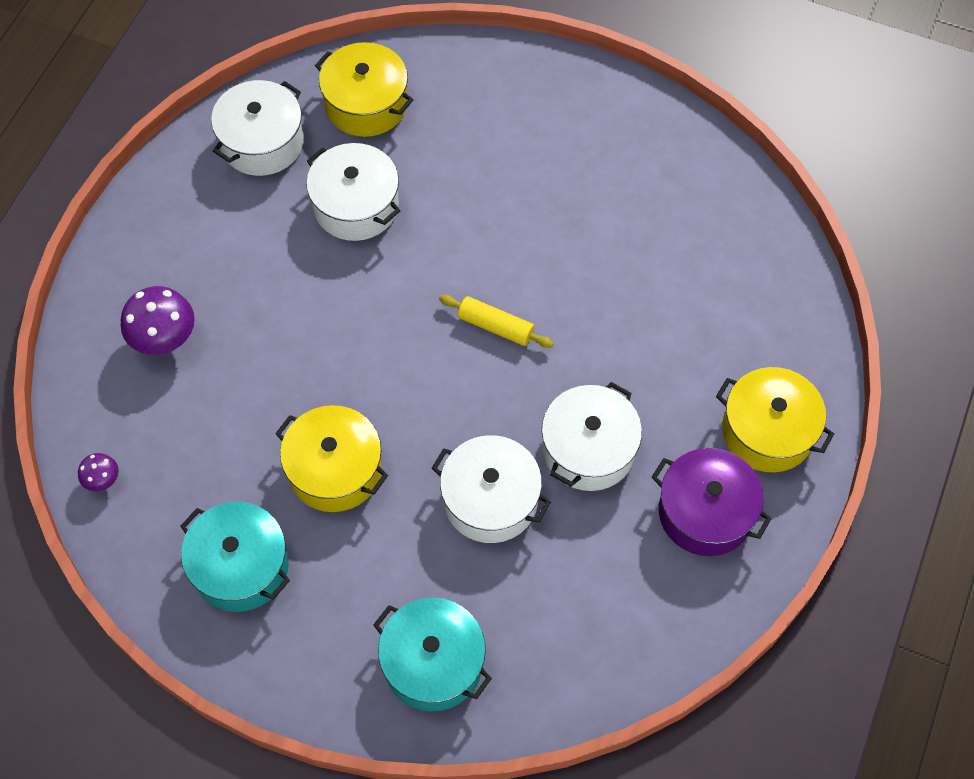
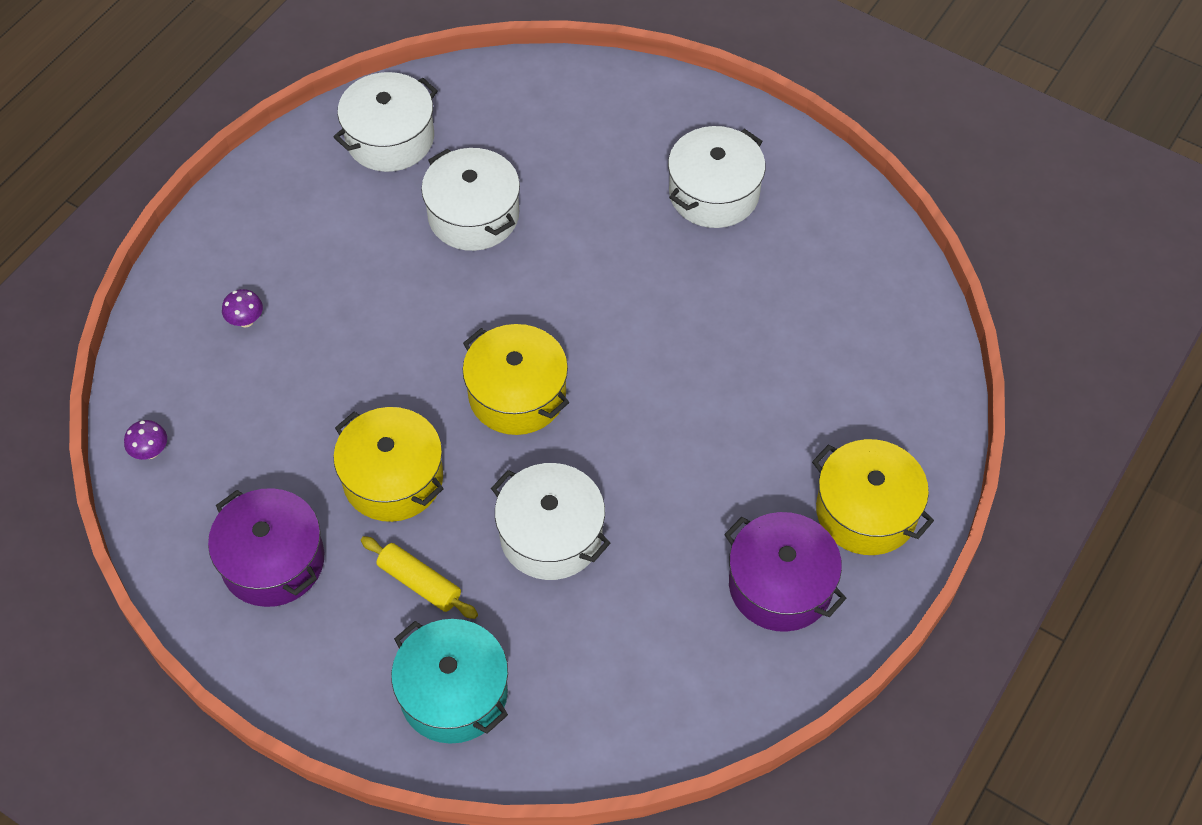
camera: 10 degrees right, 5 degrees down
(165, 340) = (246, 321): purple mushroom -> purple mushroom, size x0.53
(240, 566) = (273, 561): turquoise pot -> purple pot
(366, 104) = (506, 115): yellow pot -> yellow pot (517, 394)
(496, 326) = (594, 358): yellow rolling pin -> yellow rolling pin (420, 583)
(588, 449) = (667, 499): white pot -> white pot (714, 193)

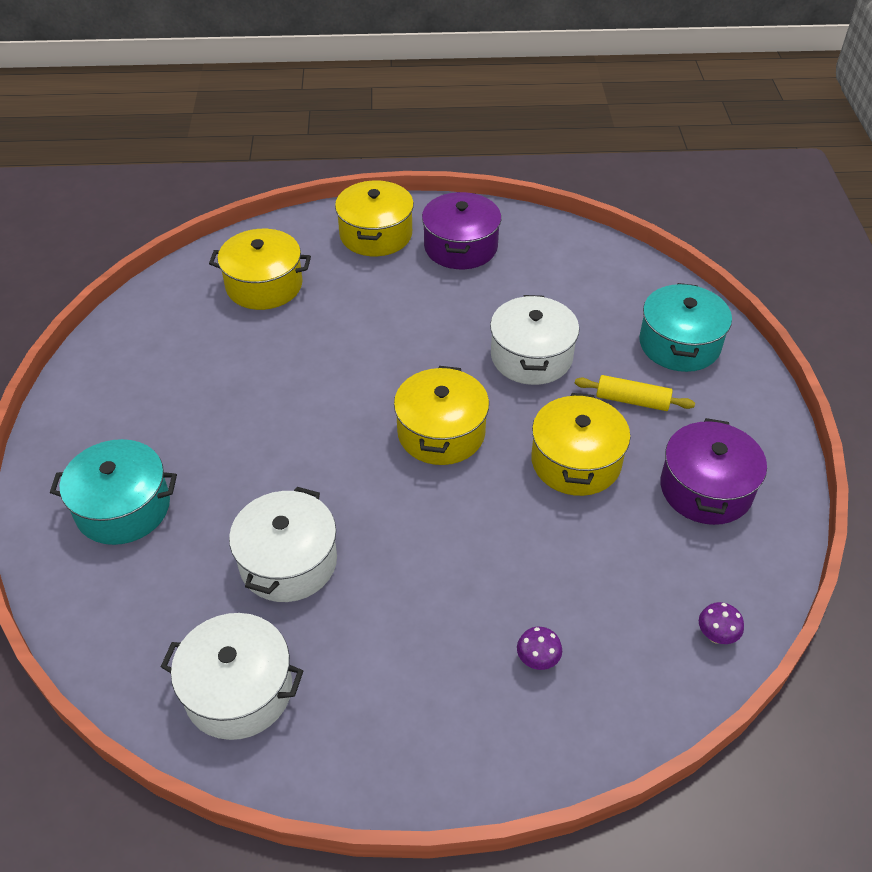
camera: 125 degrees left, 10 degrees down
(420, 583) = (632, 400): yellow rolling pin -> yellow rolling pin turned 75 degrees counterclockwise
(620, 137) = (123, 507): none -> turquoise pot
(714, 193) = (152, 417): white pot -> none
(847, 359) = (264, 285): none -> yellow pot

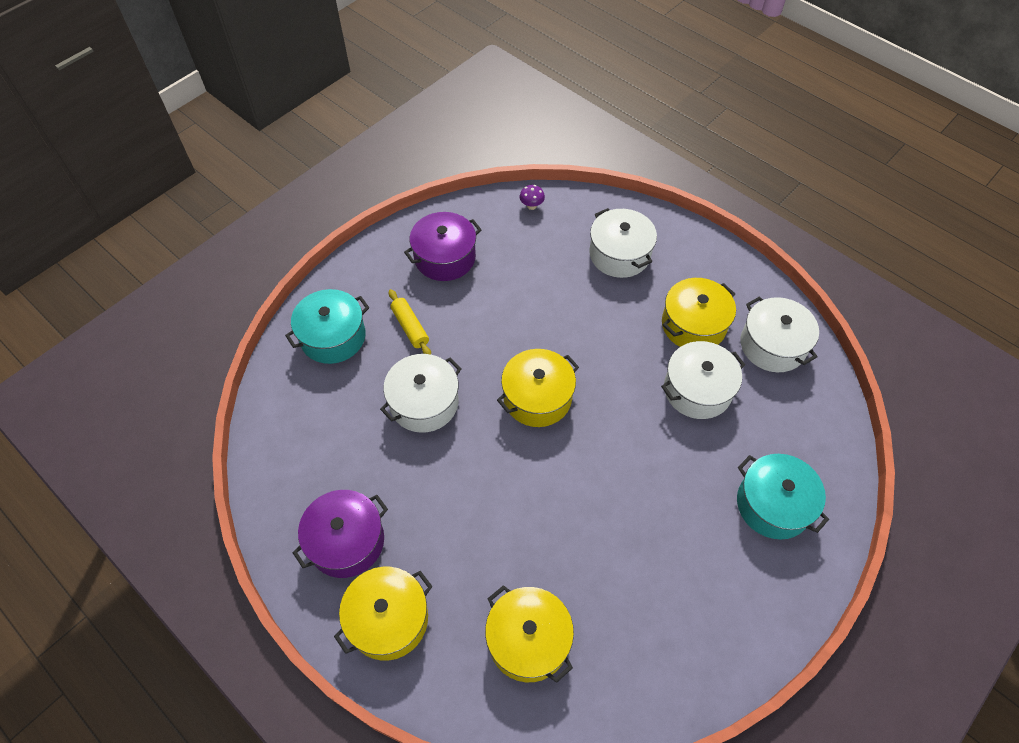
camera: 135 degrees left, 10 degrees up
(537, 660) = (619, 254): purple mushroom -> white pot
(576, 461) = (487, 320): yellow pot -> yellow pot (693, 325)

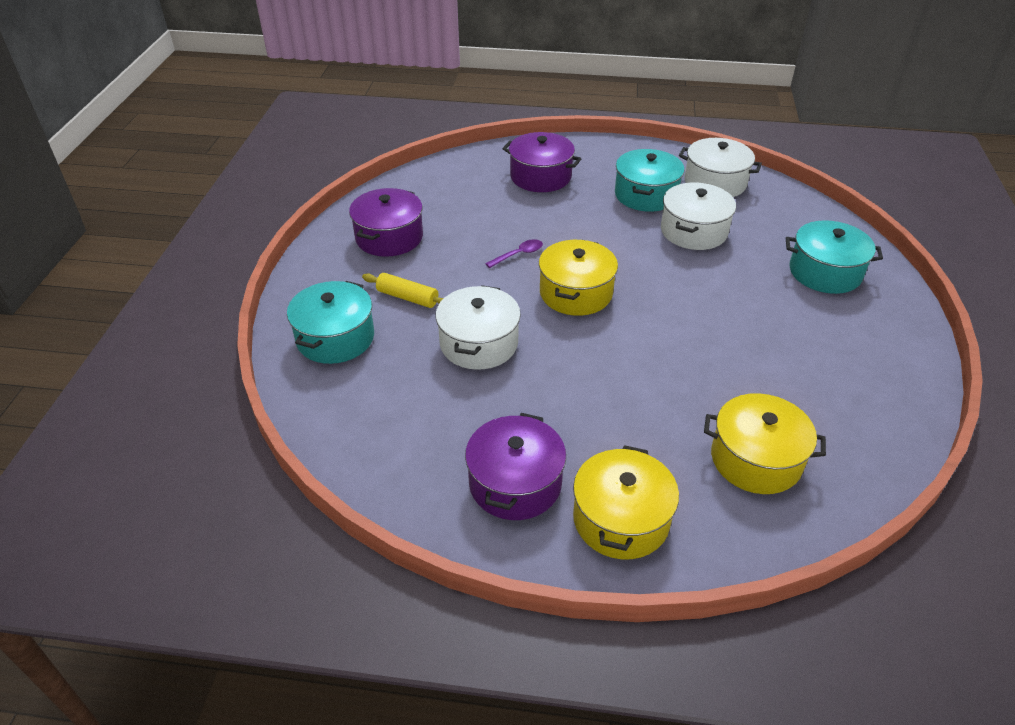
camera: 35 degrees left, 15 degrees down
(527, 331) = (518, 254): none -> purple spoon
(531, 206) = (432, 175): purple mushroom -> none
(619, 254) = (540, 176): white pot -> purple pot
(693, 325) = (646, 195): yellow pot -> turquoise pot

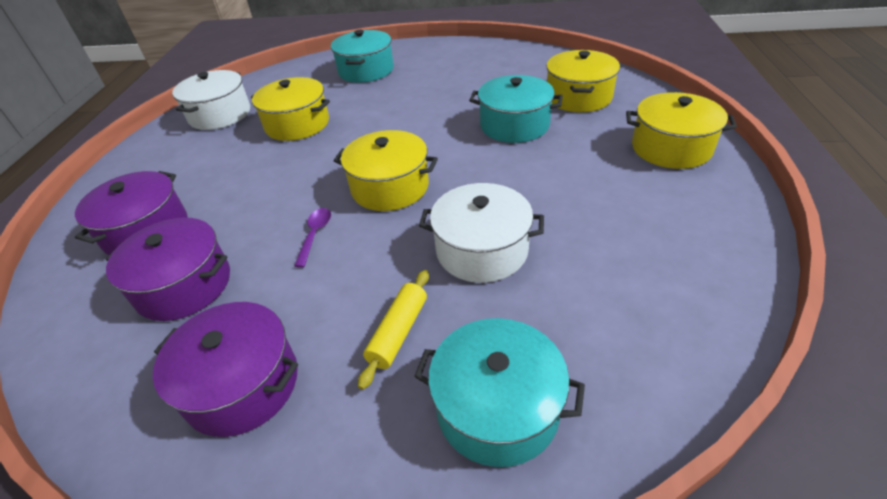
camera: 90 degrees left, 0 degrees up
(515, 483) = (668, 204): purple pot -> purple pot (184, 285)
(518, 254) = (315, 235): purple spoon -> purple spoon turned 45 degrees clockwise
(646, 195) = (224, 152): turquoise pot -> turquoise pot (514, 125)
(693, 231) = (297, 124): white pot -> yellow pot

